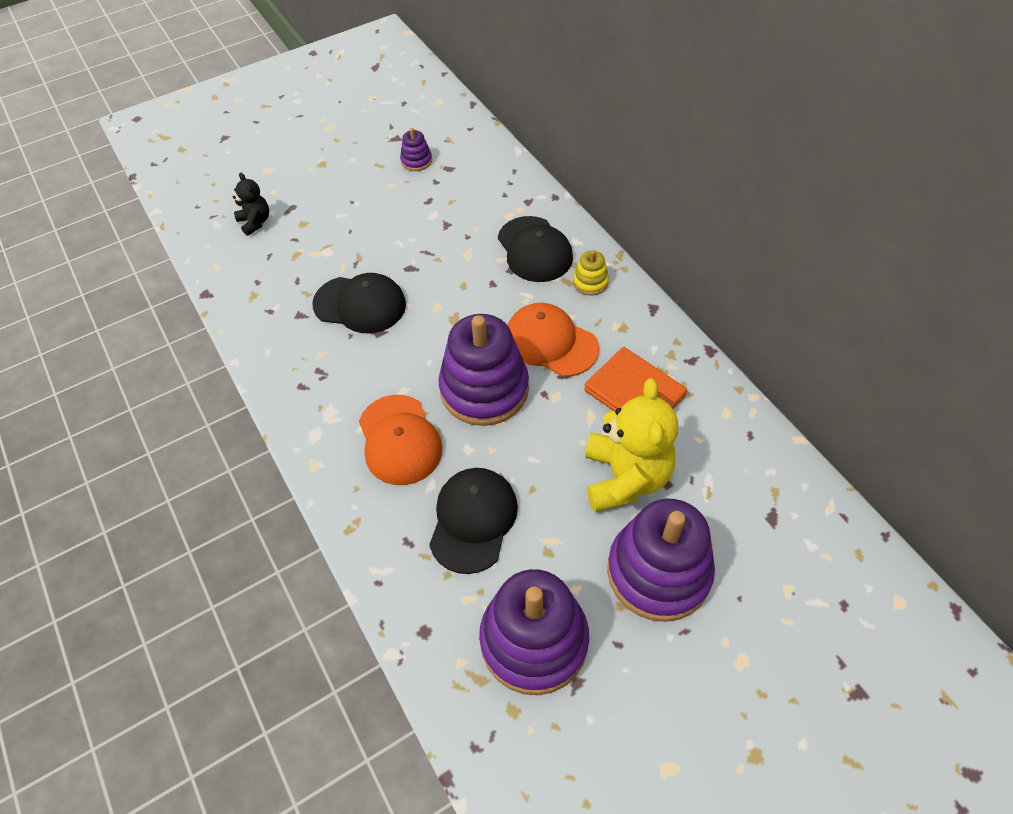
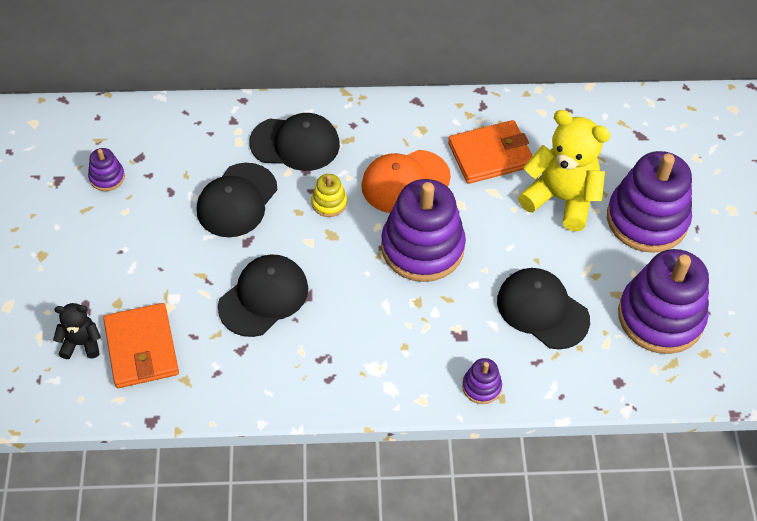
camera: 65 degrees left, 0 degrees up
(269, 256) = (141, 348): none -> orange wallet
(353, 506) = (481, 387): none -> purple stacking toy
(399, 440) = (436, 328): orange cap -> none
(447, 242) = (237, 200): none -> black cap
(590, 282) = (360, 125): yellow stacking toy -> yellow stacking toy (329, 203)

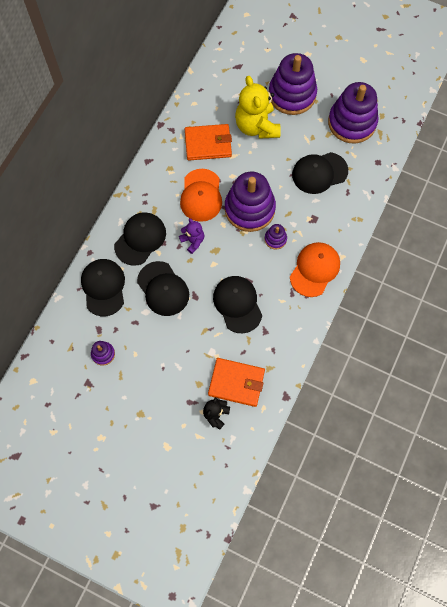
camera: 60 degrees left, 15 degrees up
(202, 136) = (103, 287): none -> black cap
(329, 203) = (193, 241): yellow stacking toy -> purple teddy bear
(377, 372) = (315, 269): none -> orange cap
(481, 387) = (348, 225): purple stacking toy -> purple stacking toy (275, 239)
(490, 155) = (208, 144): orange wallet -> orange wallet turned 75 degrees clockwise
(561, 199) = (256, 126): yellow teddy bear -> yellow teddy bear turned 75 degrees counterclockwise

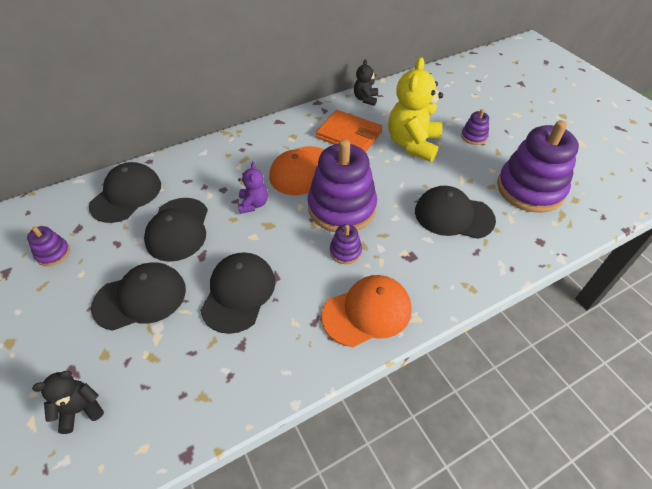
camera: 35 degrees right, 20 degrees down
(140, 239) = (205, 175): black cap -> black cap (140, 298)
(193, 100) = (365, 99): none -> black teddy bear
(236, 383) = (145, 386): orange wallet -> none
(292, 94) = (474, 136): purple stacking toy -> purple stacking toy, size x0.44

